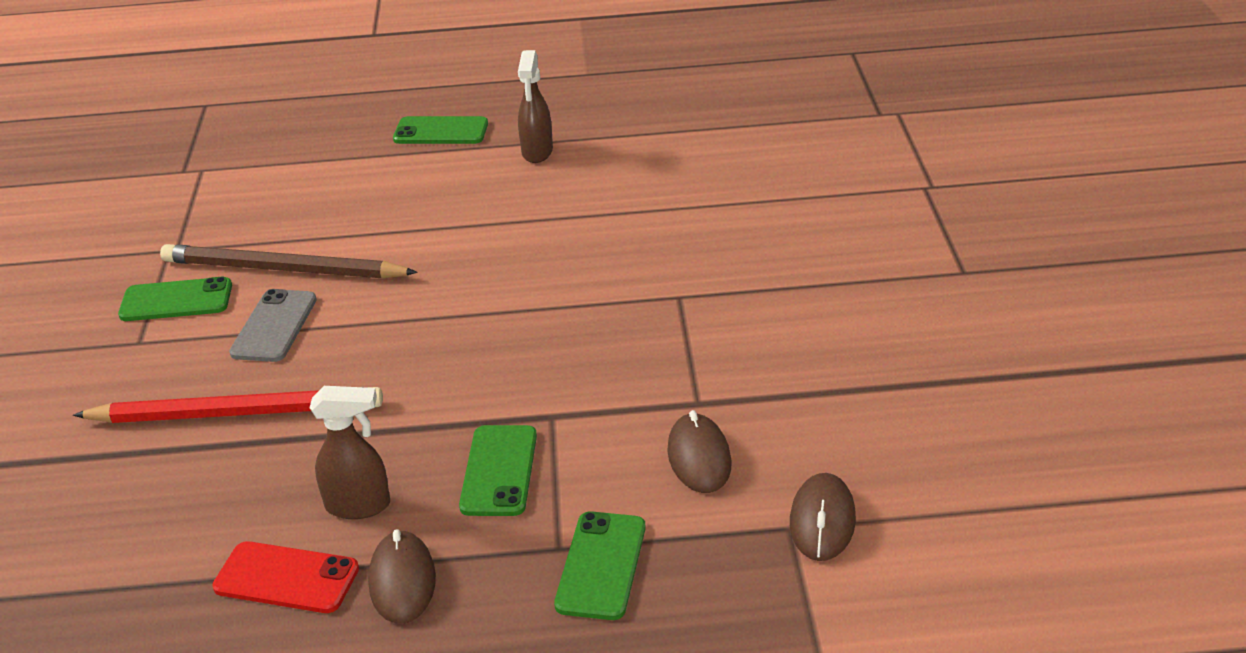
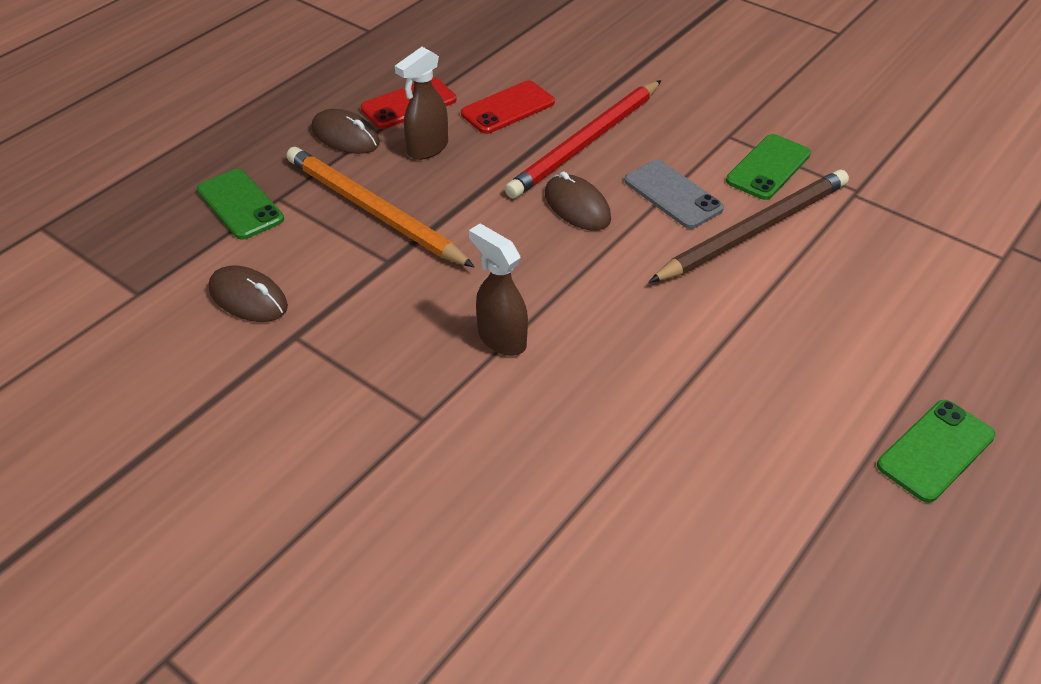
camera: 130 degrees right, 10 degrees up
(220, 499) = (508, 108): none -> red phone
(499, 471) = (373, 211): green phone -> orange pencil
(537, 152) = (802, 496): brown spray bottle -> brown spray bottle (501, 339)
(822, 521) = (116, 310): brown mouse -> brown mouse (577, 207)

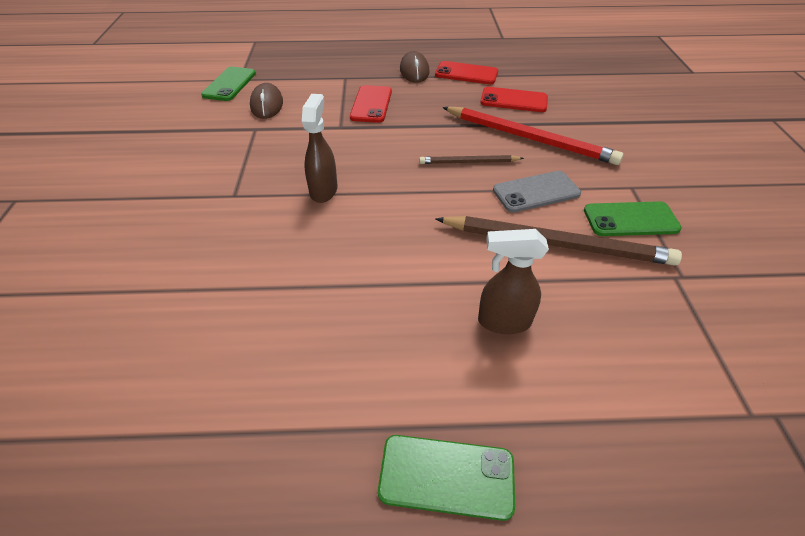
camera: 50 degrees right, 0 degrees up
(240, 205) = (327, 71): green phone -> green phone (229, 84)
(373, 211) = (371, 104): orange pencil -> red phone
(427, 149) = (441, 95): brown spray bottle -> brown spray bottle (503, 321)
(577, 207) = (468, 162): brown mouse -> brown pencil
(586, 143) = (529, 138): red pencil -> red pencil turned 150 degrees counterclockwise
(673, 195) = (536, 192): grey phone -> grey phone turned 60 degrees clockwise

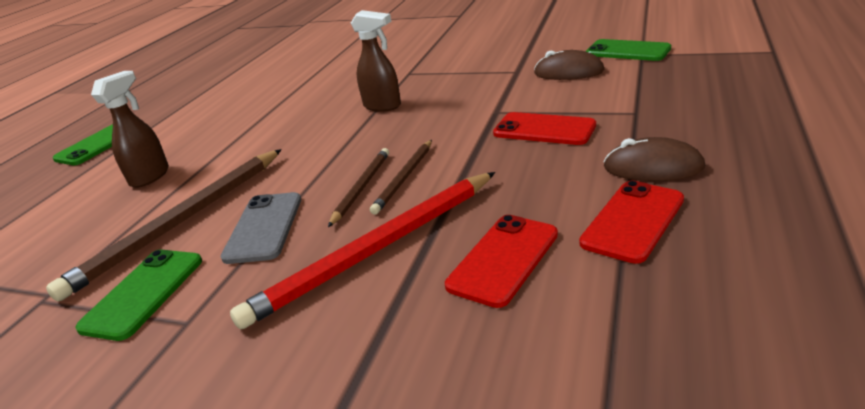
camera: 115 degrees right, 15 degrees down
(450, 147) = (404, 178): none -> brown pencil

